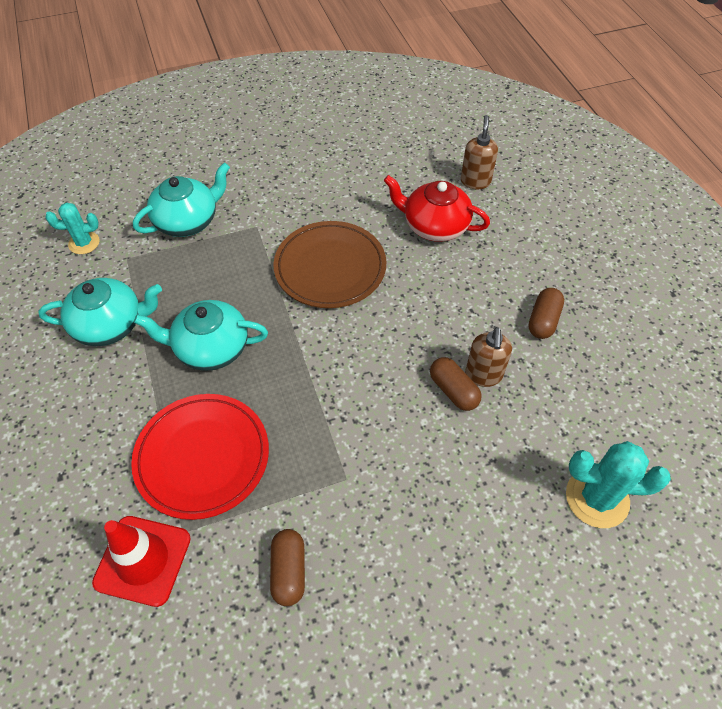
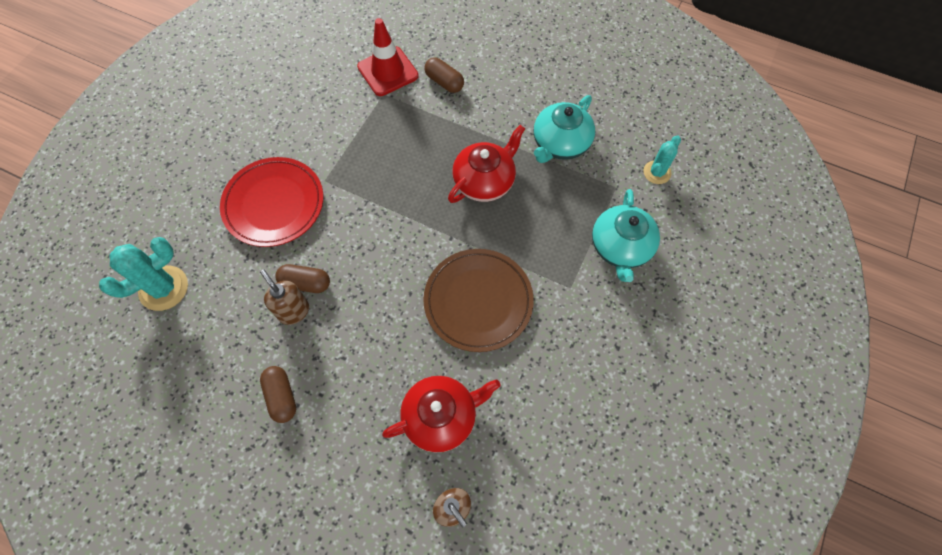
camera: 135 degrees right, 10 degrees up
(202, 457) = (414, 128): red plate -> red plate (274, 204)
(211, 348) = (484, 181): turquoise teapot -> red teapot
(289, 571) = (312, 120): brown capsule -> brown capsule (444, 82)

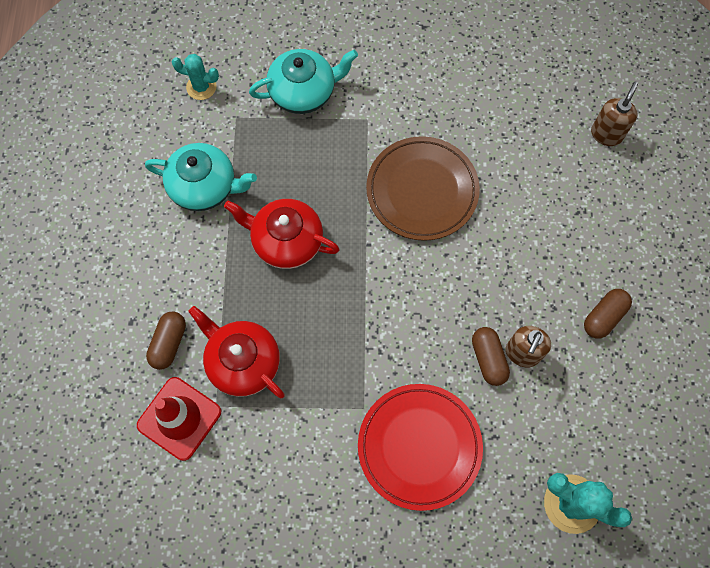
camera: 115 degrees left, 5 degrees up
(441, 416) = (542, 175): red teapot -> red teapot (243, 362)

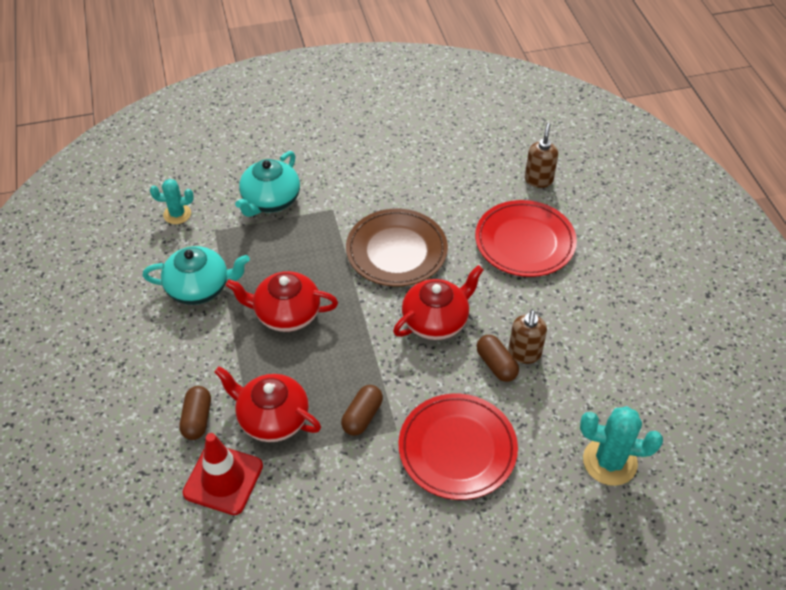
camera: 15 degrees left, 20 degrees down
(303, 92) = (270, 200): turquoise teapot -> turquoise teapot turned 150 degrees clockwise
(440, 289) = (436, 320): none -> red teapot
(565, 213) = (524, 242): none -> red plate
(604, 317) = (584, 310): brown capsule -> brown capsule (362, 416)

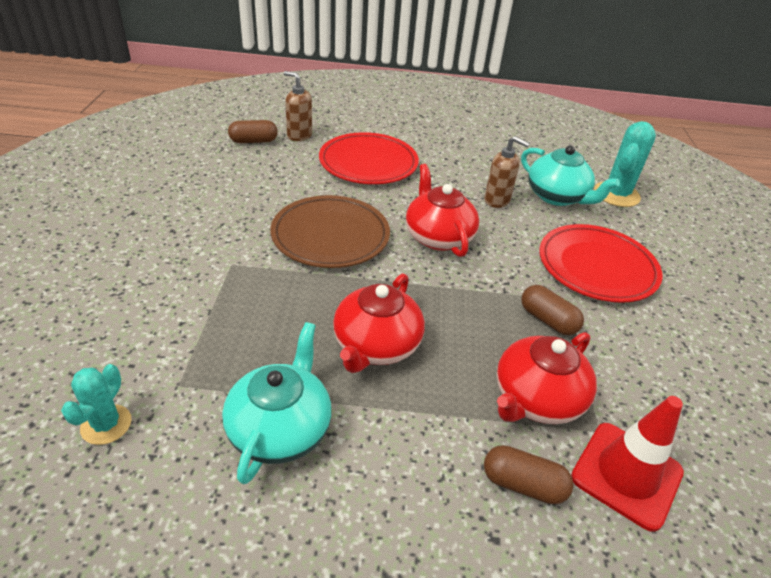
camera: 75 degrees left, 10 degrees down
(270, 200) = (170, 313): turquoise teapot -> turquoise teapot (557, 196)
(496, 365) = (504, 218): brown capsule -> brown capsule (253, 141)

